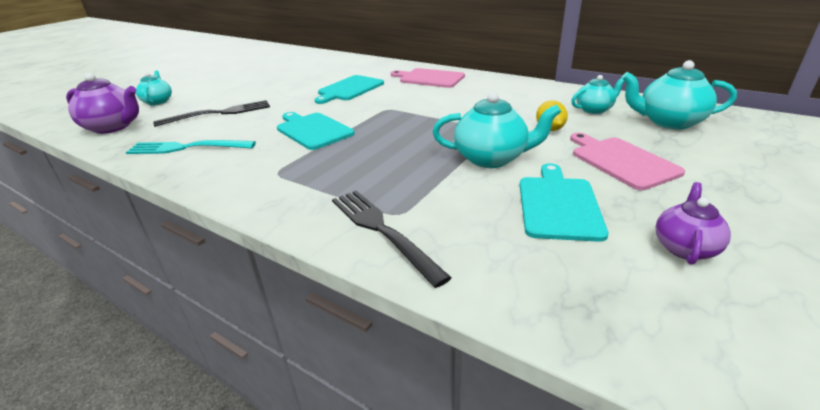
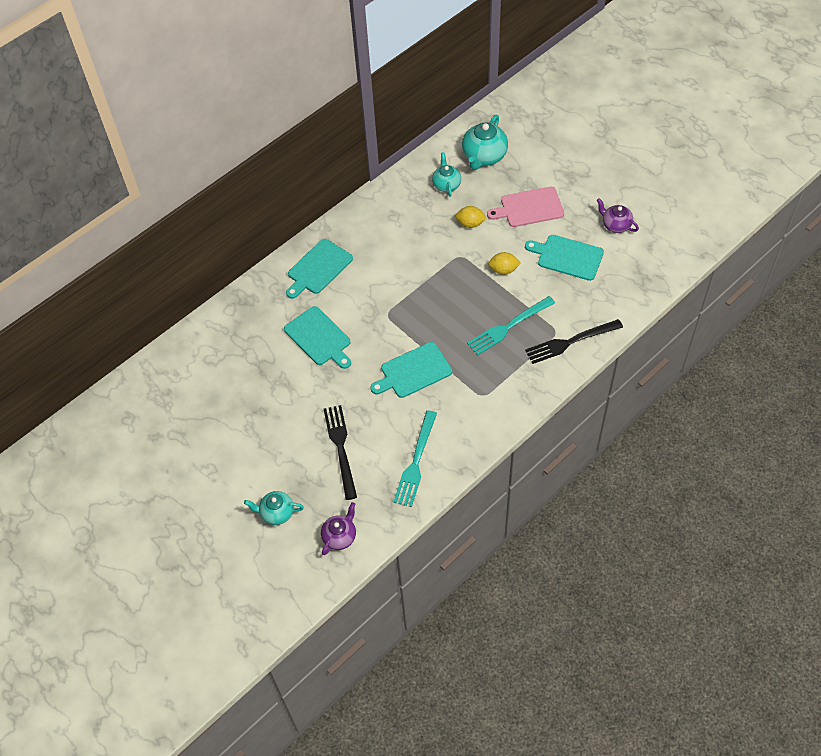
camera: 75 degrees left, 25 degrees up
(113, 127) = (340, 536): purple teapot -> purple teapot, size x0.63
(393, 174) = (508, 327): none -> turquoise fork
(429, 78) = (318, 268): pink cutting board -> turquoise cutting board
(491, 158) = (503, 270): turquoise teapot -> yellow lemon

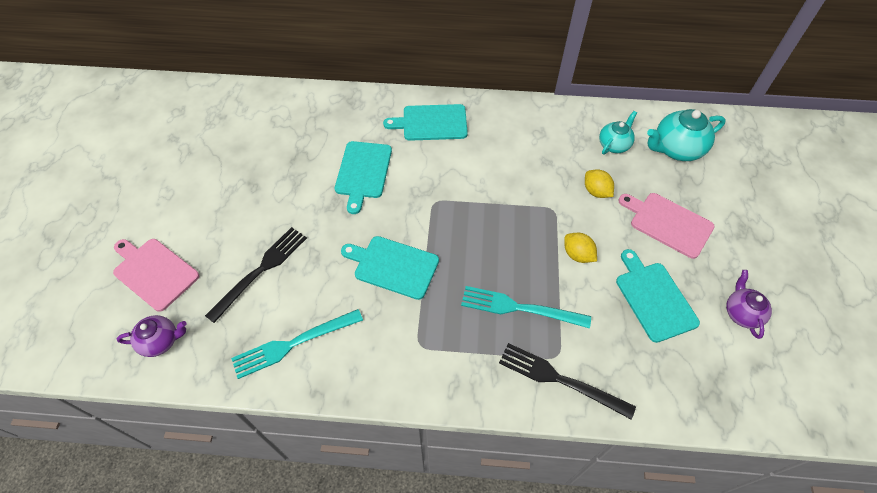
camera: 45 degrees right, 0 degrees up
(276, 513) = (154, 272): turquoise teapot -> pink cutting board

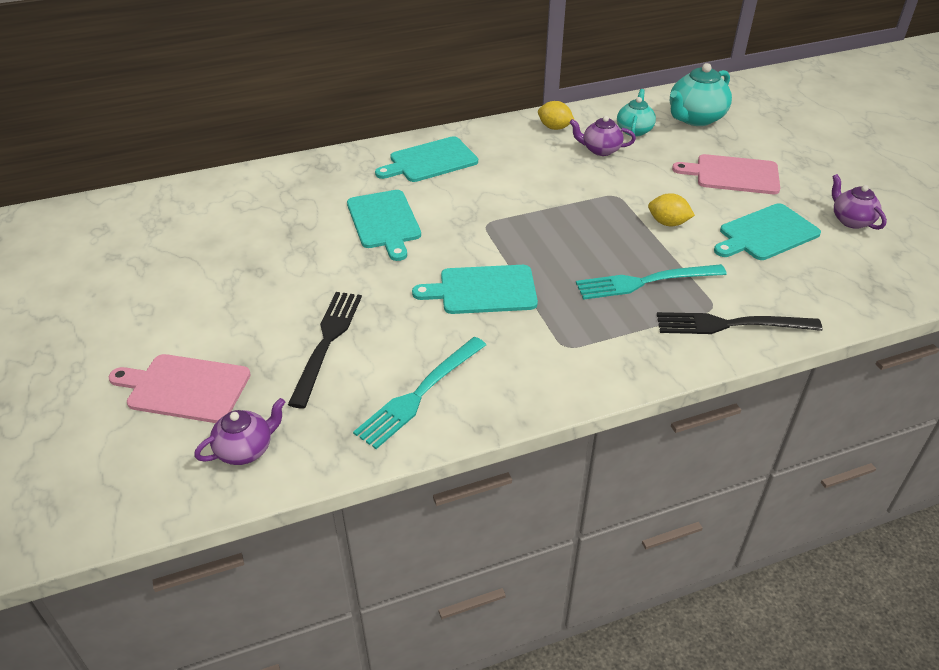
camera: 25 degrees left, 15 degrees down
(571, 157) = (600, 150): none -> purple teapot
(596, 191) = (646, 170): yellow lemon -> yellow lemon (554, 127)
(654, 298) = (766, 234): turquoise cutting board -> turquoise cutting board turned 75 degrees counterclockwise

